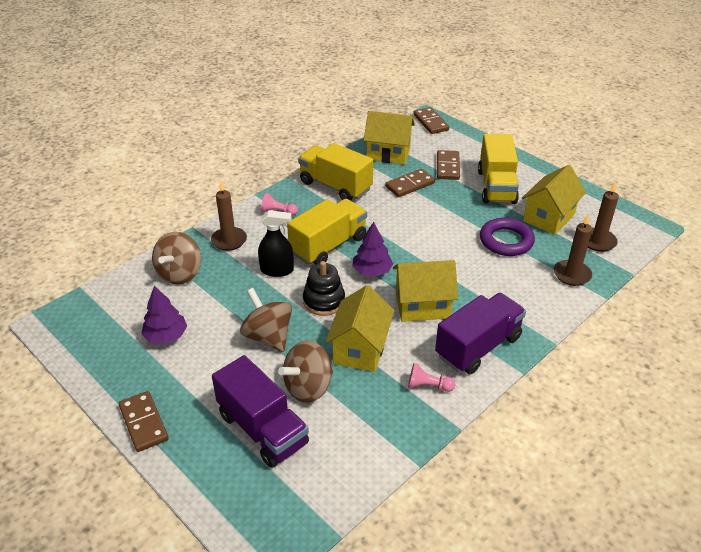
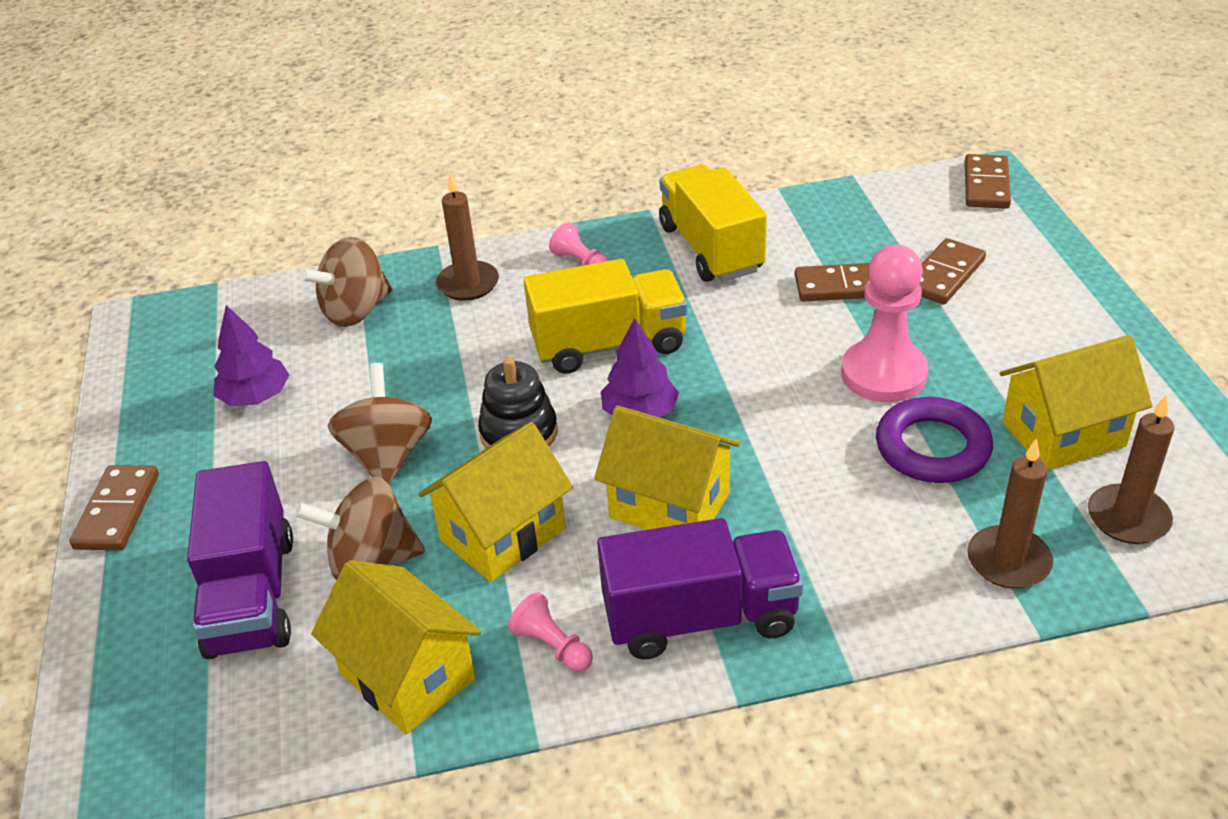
camera: 35 degrees right, 0 degrees up
(277, 270) = (494, 356): black spray bottle -> none
(388, 153) = (854, 219): yellow house -> yellow house (407, 676)
(460, 217) = (883, 374): none -> pink pawn
(496, 187) = (1007, 340): yellow truck -> none

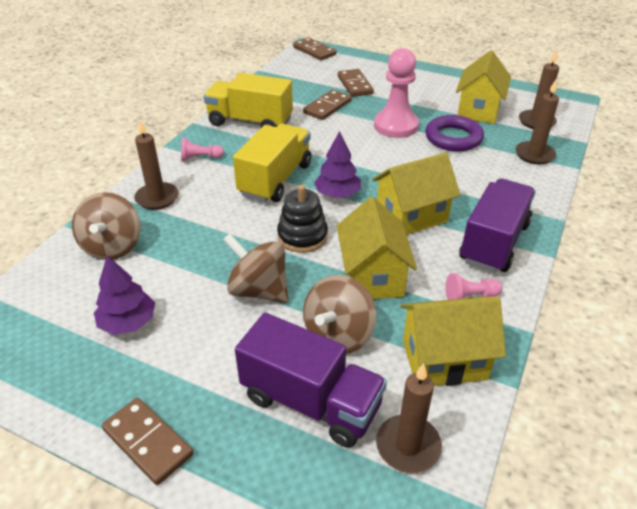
camera: 55 degrees left, 0 degrees up
(246, 708) = (408, 446): none -> brown candle

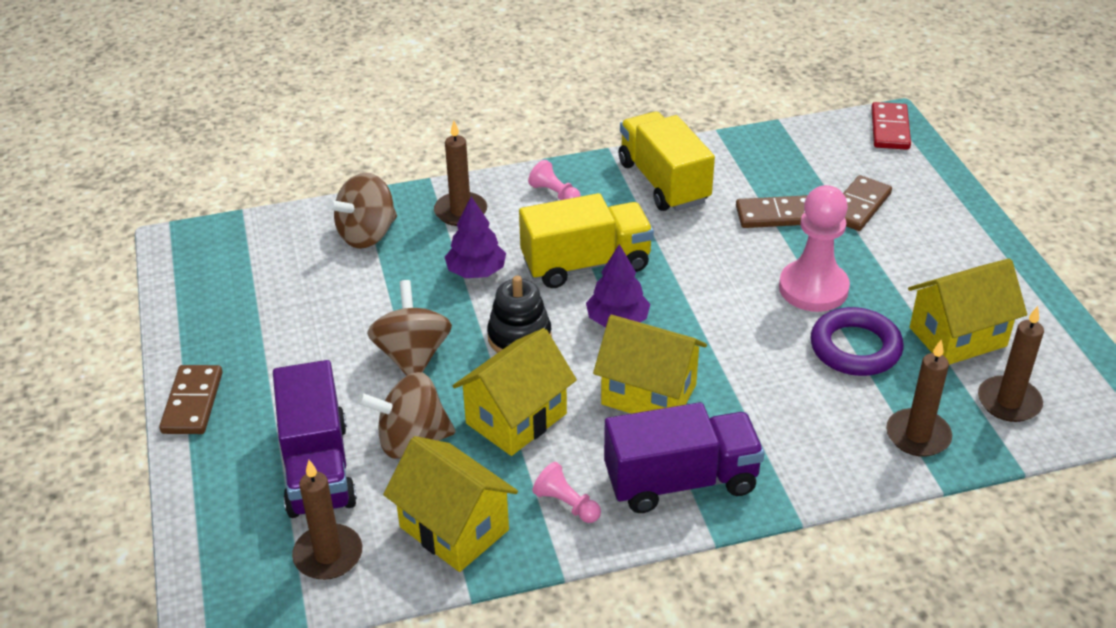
camera: 50 degrees right, 0 degrees up
(128, 322) = (293, 308): purple tree -> purple tree (476, 271)
(314, 51) = (889, 129): brown domino -> red domino

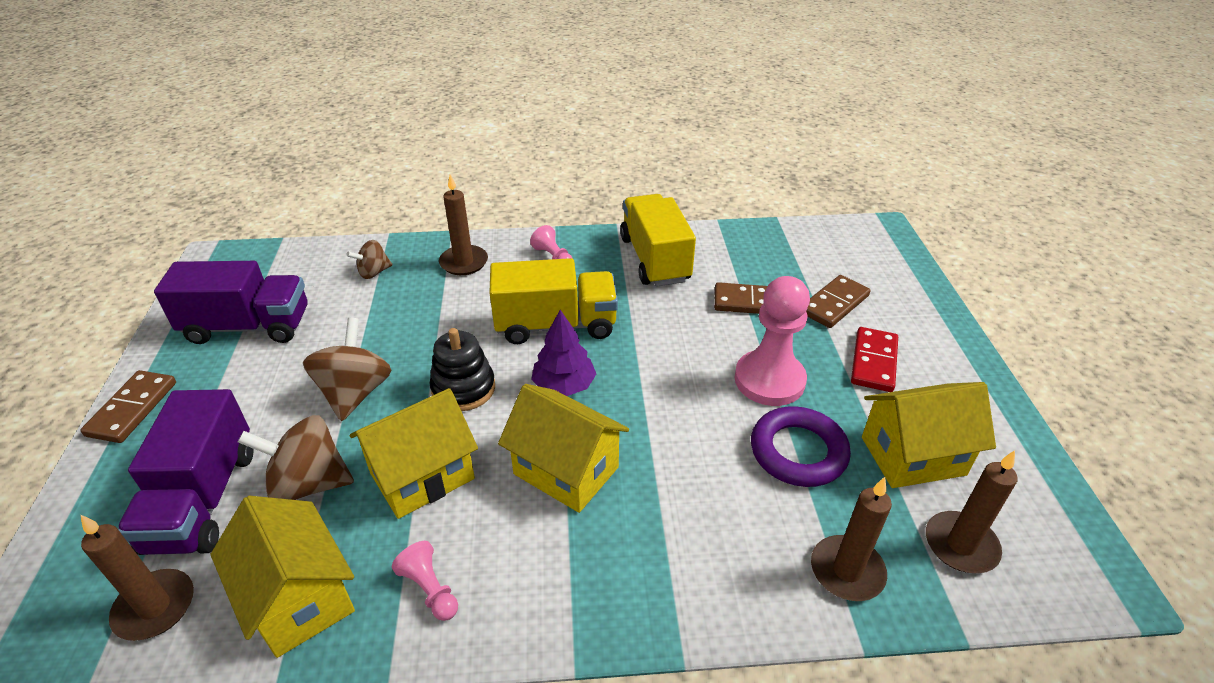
camera: 10 degrees right, 0 degrees up
(367, 235) = (373, 272): brown spinning top -> brown spinning top, size x0.58
(476, 271) = (452, 318): purple tree -> none
(681, 481) = (564, 583): purple truck -> purple truck (248, 327)
(889, 129) = (879, 237): red domino -> red domino (873, 362)

